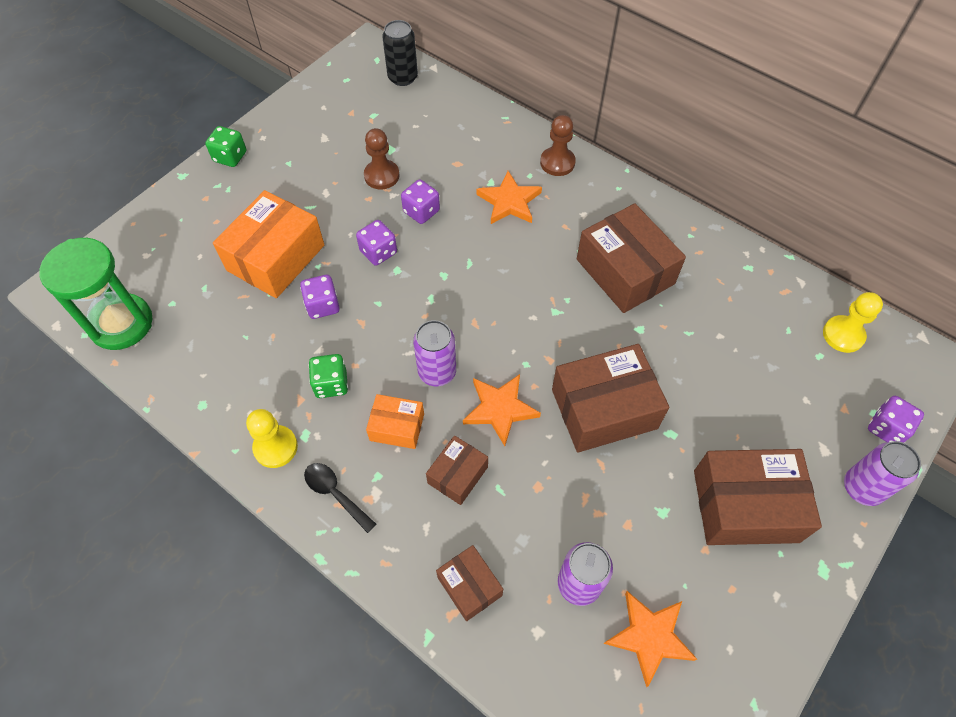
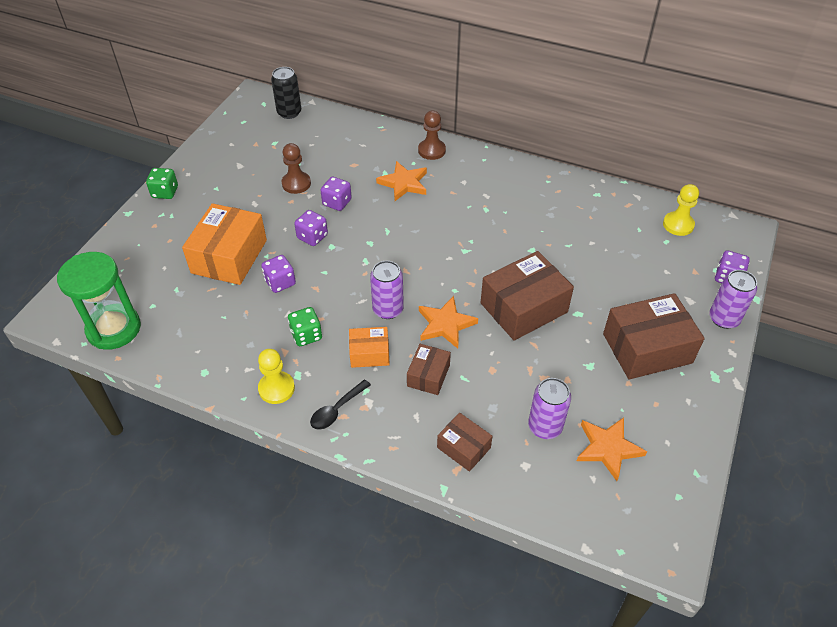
camera: 15 degrees left, 10 degrees down
(335, 494) = (337, 410): black spoon -> black spoon turned 75 degrees counterclockwise
(625, 271) = (508, 214): brown box -> none

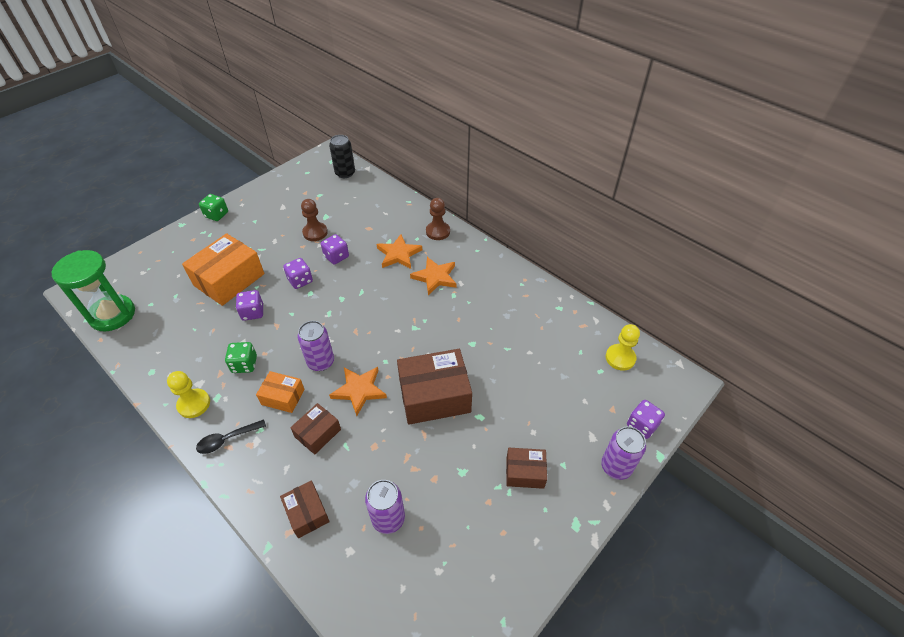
camera: 20 degrees right, 0 degrees up
(608, 448) = (433, 562): orange star -> orange star (435, 277)
(647, 348) = (525, 472): brown box -> brown box, size x0.54

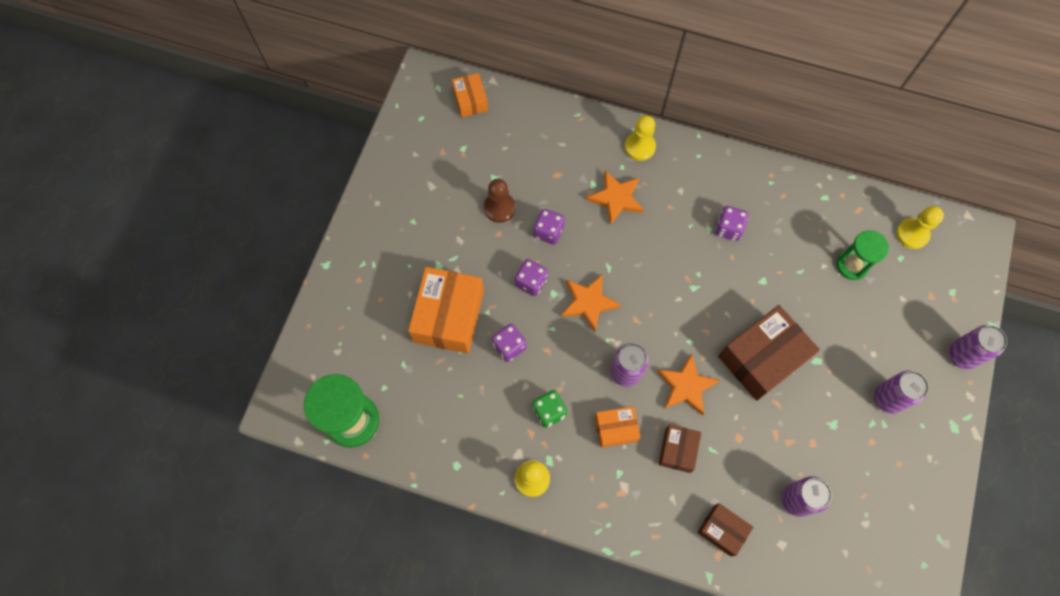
camera: 25 degrees left, 20 degrees up
(216, 215) = (358, 232): green dice -> none
(227, 439) = (595, 498): black spoon -> none
(345, 173) = (470, 100): black can -> orange box
(435, 277) = (676, 213): orange star -> orange star (588, 302)
(438, 231) = (640, 147): brown pawn -> yellow pawn
(525, 472) = (887, 398): brown box -> purple can
(553, 360) = (852, 265): none -> green hourglass
(642, 425) = (964, 302): purple dice -> purple dice (728, 229)

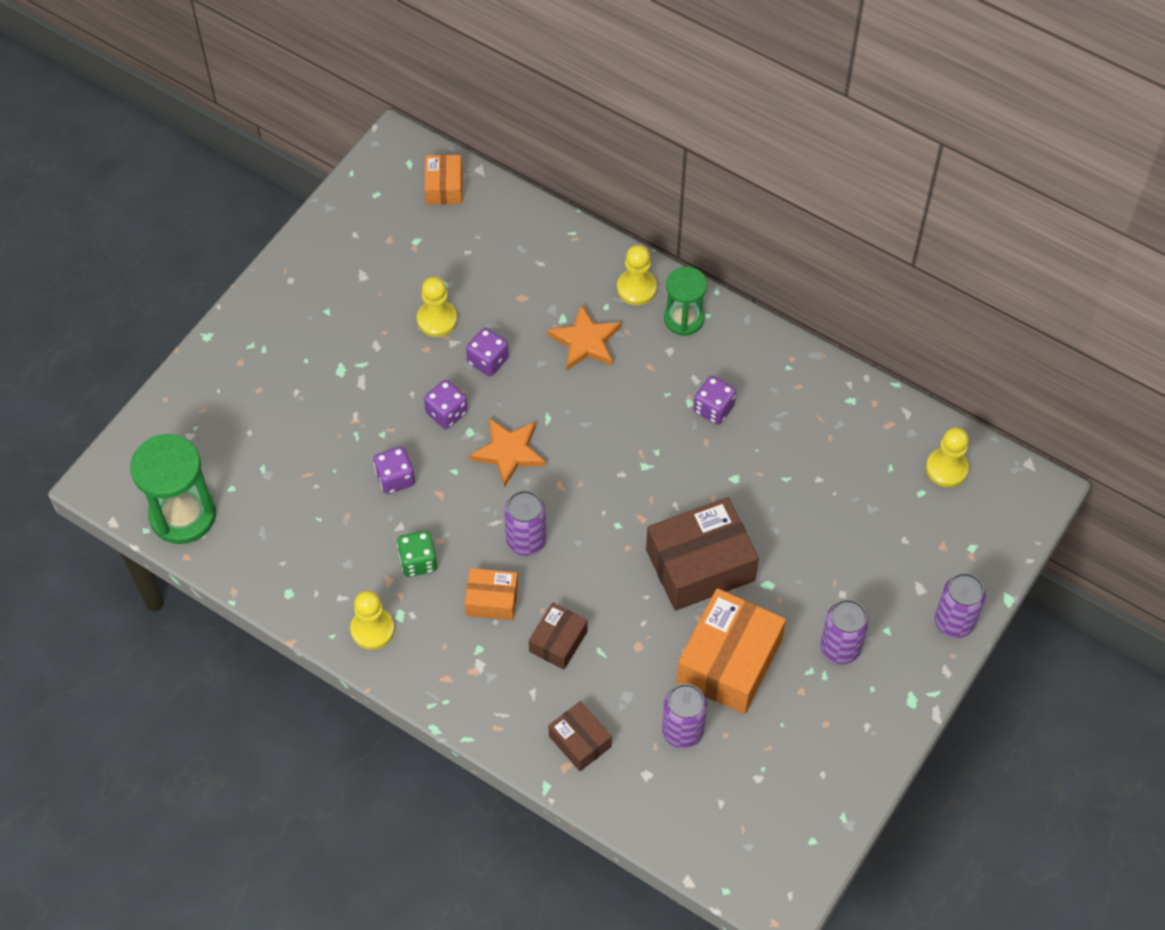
camera: 15 degrees right, 10 degrees down
(449, 316) = (334, 428): orange box -> orange box (729, 661)
(499, 208) = (437, 320): brown pawn -> yellow pawn
(686, 386) = (594, 574): orange star -> none
(852, 265) = (854, 486): green hourglass -> green hourglass (683, 319)

